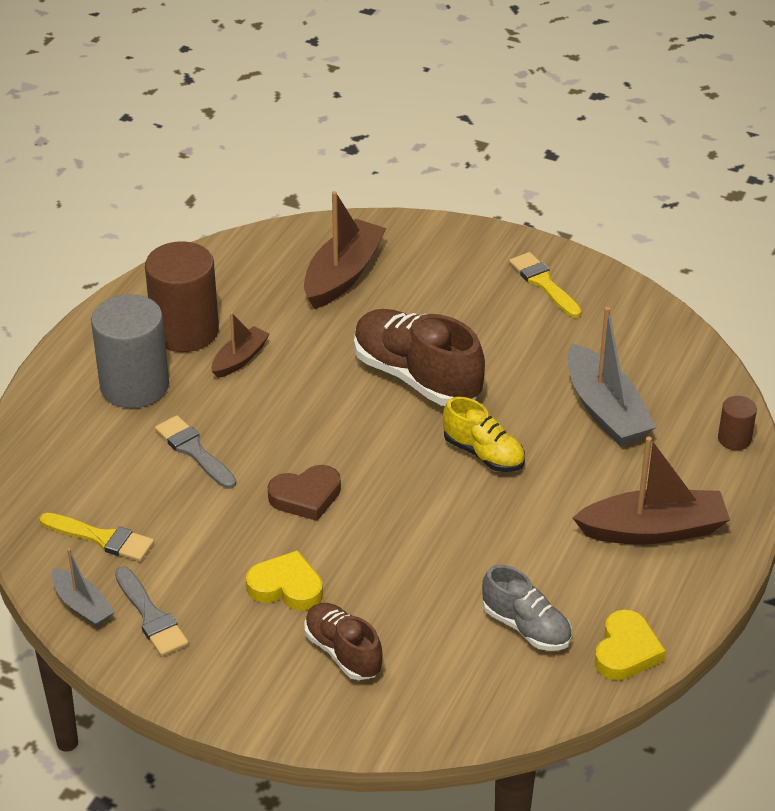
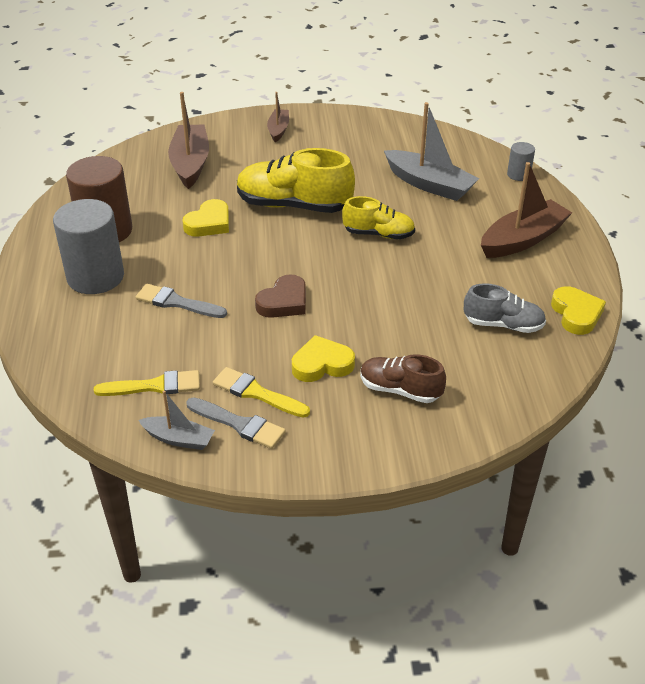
camera: 30 degrees left, 0 degrees up
(240, 359) = (161, 234): brown boat -> brown boat (278, 130)
(303, 364) = (209, 223): none -> yellow heart
(416, 377) = (293, 205): brown shoe -> yellow shoe
(543, 283) = (326, 130): yellow brush -> yellow brush (256, 393)
(734, 439) = (518, 175): brown cylinder -> grey cylinder

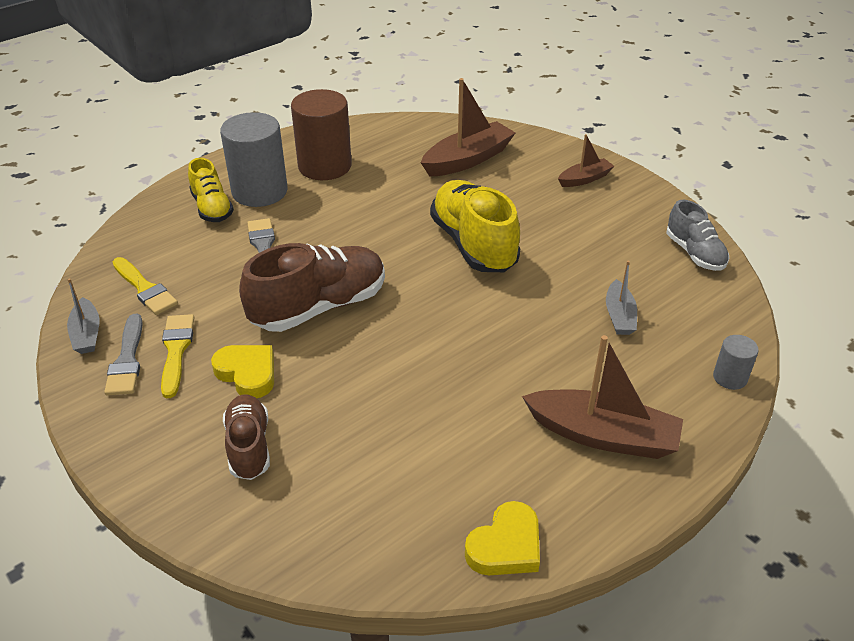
camera: 55 degrees right, 0 degrees up
(209, 223) = (392, 211): yellow heart -> none
(284, 302) = (319, 307): brown heart -> brown shoe
(378, 234) = (488, 319): yellow shoe -> yellow shoe (212, 208)
(429, 184) = (619, 316): grey boat -> grey boat, size x0.56
(503, 325) = (424, 485): grey shoe -> grey shoe (694, 253)

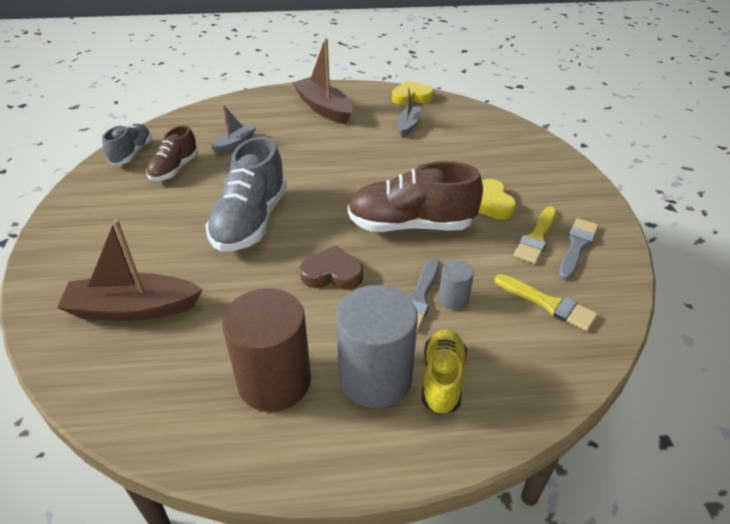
camera: 145 degrees left, 0 degrees up
(87, 334) = (609, 282): grey boat -> grey boat (407, 125)
(145, 289) = (548, 304): yellow brush -> yellow brush turned 135 degrees clockwise
(249, 446) = (509, 168): brown shoe -> brown shoe (174, 169)
(352, 235) = (332, 274): none -> brown heart
(473, 244) = (250, 222): yellow shoe -> grey shoe
(584, 179) = (85, 235): brown boat -> none
(730, 378) = (232, 103): grey cylinder -> grey cylinder (453, 299)

